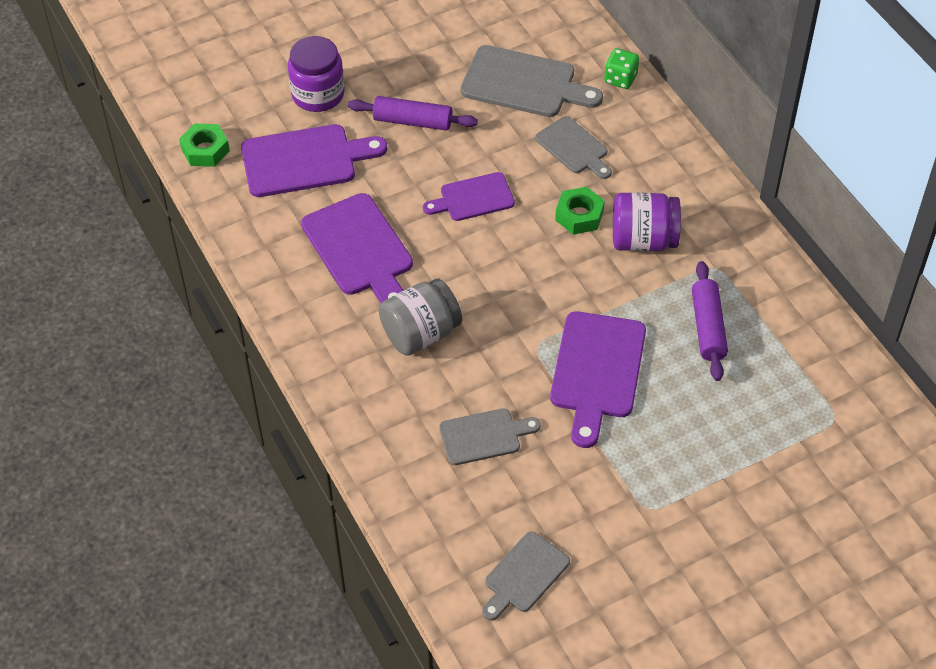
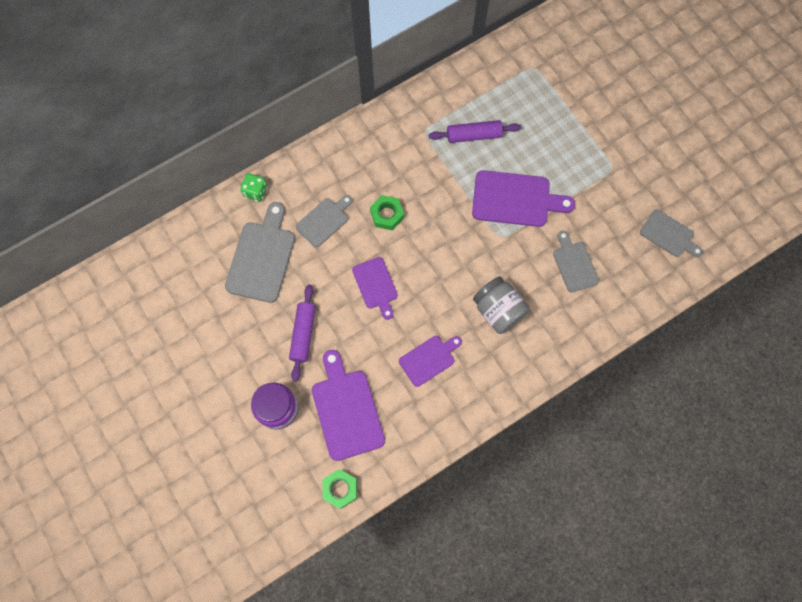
camera: 95 degrees left, 20 degrees up
(360, 249) = (429, 359): purple cutting board -> purple cutting board, size x0.61
(643, 240) = (405, 174): purple jar -> none

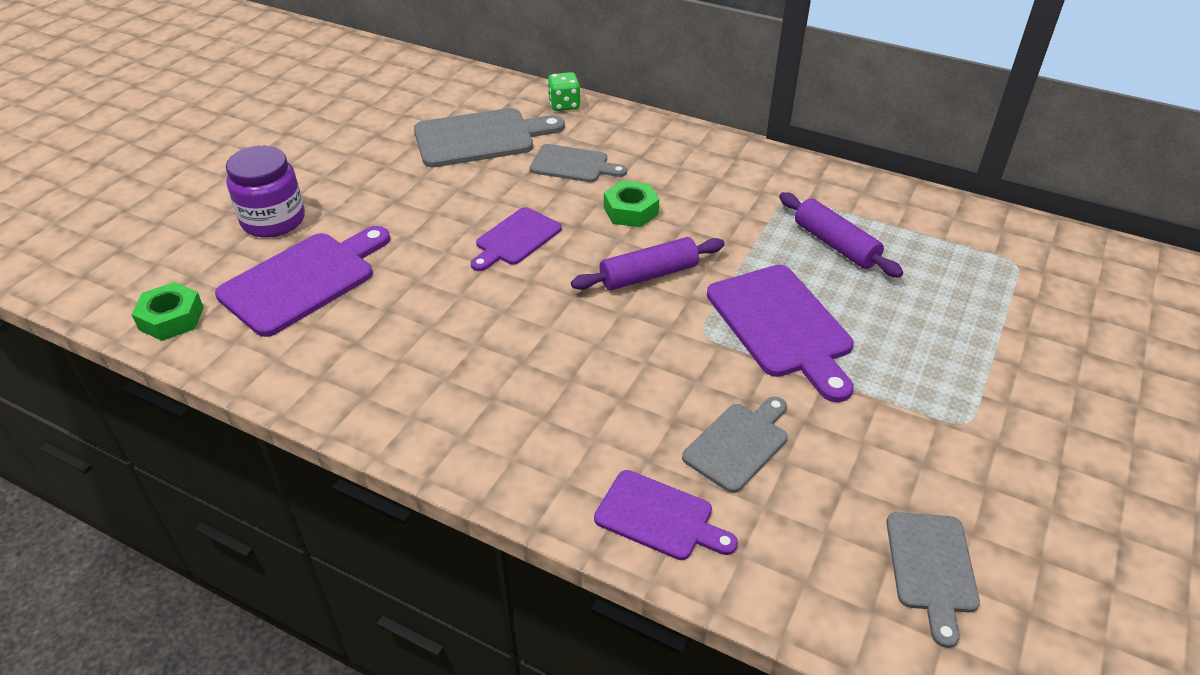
camera: 60 degrees right, 30 degrees down
(303, 334) = (396, 204): purple rolling pin -> purple rolling pin (648, 275)
(429, 359) = (435, 332): purple cutting board -> purple cutting board (659, 517)
(498, 310) = (574, 379): grey jar -> none

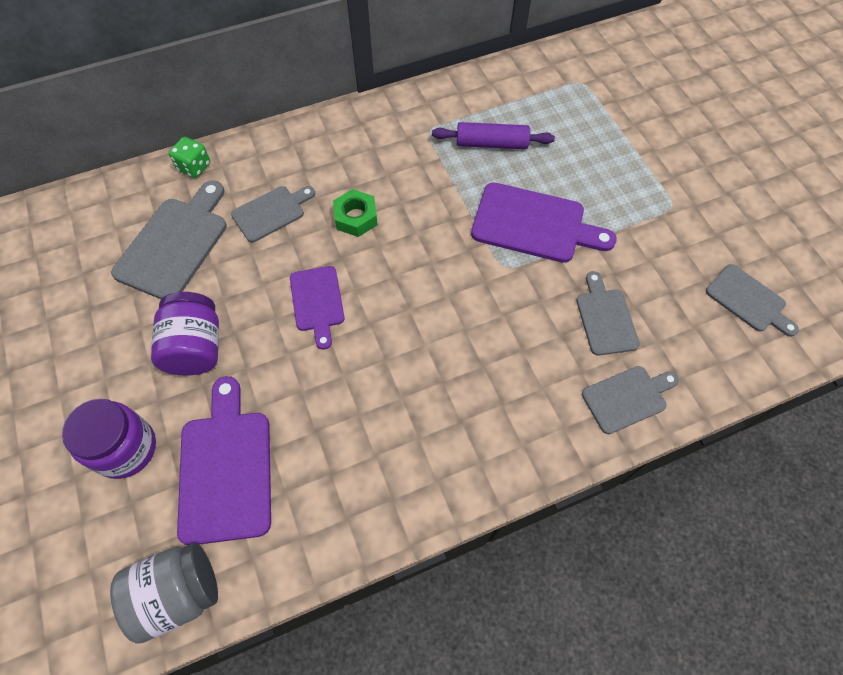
camera: 50 degrees left, 20 degrees up
(171, 318) = (178, 593): green nut -> grey jar
(398, 202) = (196, 347): none -> purple jar
(648, 275) = (428, 255): purple rolling pin -> none
(659, 517) = (627, 398): purple cutting board -> grey cutting board

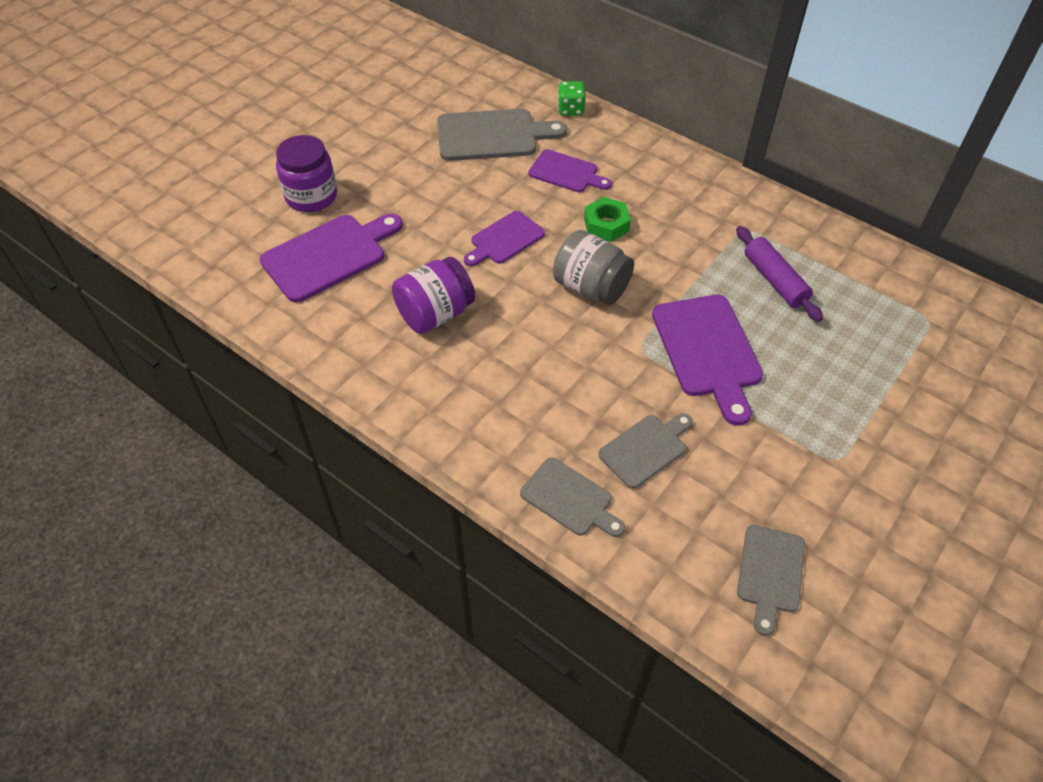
camera: 60 degrees right, 10 degrees down
(178, 593) = (225, 276): grey jar -> grey jar (591, 288)
(196, 347) = (413, 191): purple jar -> purple jar (435, 314)
(271, 212) = (566, 173): grey cutting board -> purple cutting board

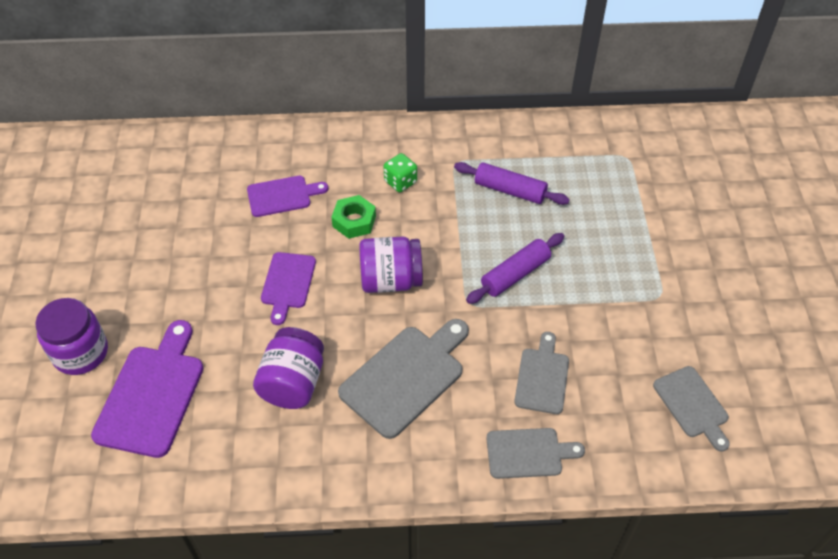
camera: 40 degrees left, 0 degrees up
(492, 135) = (190, 199): grey cutting board -> grey cutting board (406, 377)
(570, 110) = (234, 139): green dice -> green dice (400, 182)
(591, 288) = (391, 280): grey jar -> purple jar
(708, 351) = (515, 274): purple cutting board -> purple rolling pin

